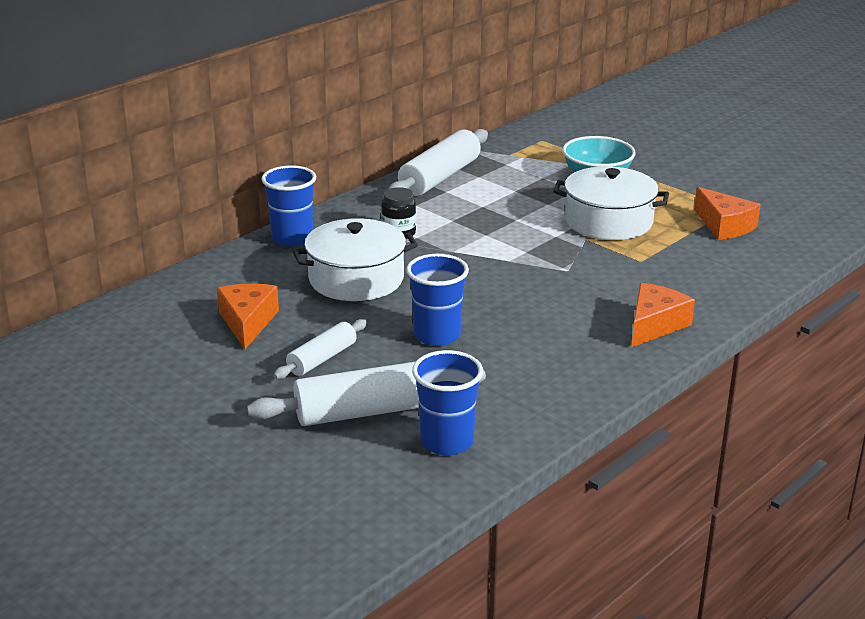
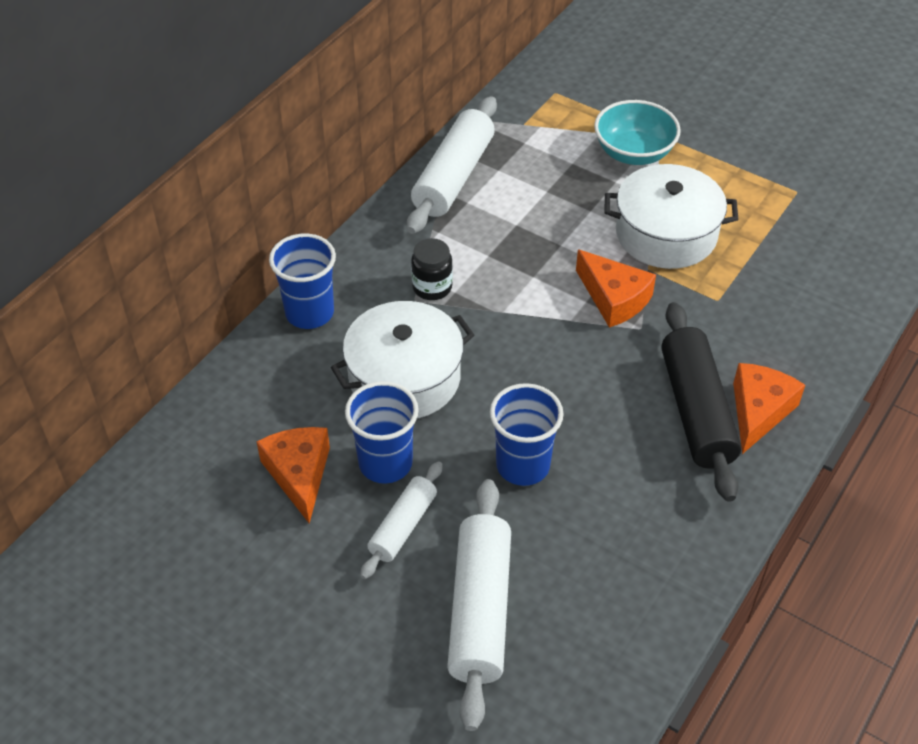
camera: 10 degrees left, 20 degrees up
(369, 411) = (480, 610): white rolling pin -> white rolling pin turned 60 degrees counterclockwise
(447, 442) = (580, 648): blue cup -> blue cup (385, 463)
(599, 319) = (696, 410): none -> black rolling pin
(724, 226) = (796, 225): orange cheese -> orange cheese (614, 298)

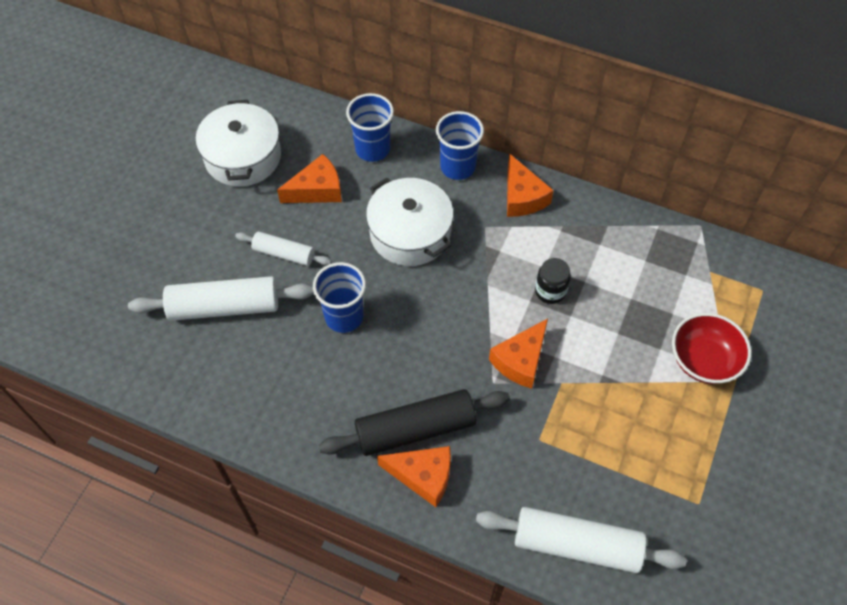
camera: 80 degrees right, 10 degrees up
(378, 258) = (522, 197): none -> orange cheese
(385, 463) = (333, 235): blue cup -> blue cup (372, 149)
(432, 287) = (501, 236): black jar -> black jar (550, 291)
(454, 177) = (626, 231): white rolling pin -> white rolling pin (576, 545)
(633, 153) = (703, 360): turquoise bowl -> red bowl
(666, 234) = (607, 394): white pot -> white pot (243, 157)

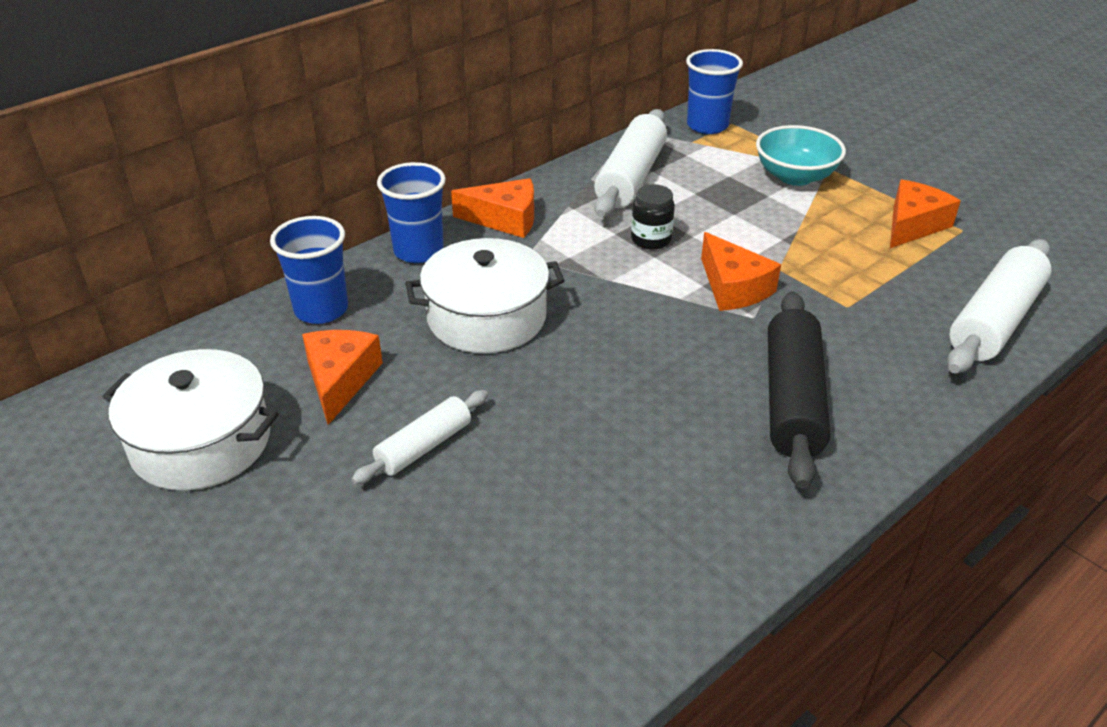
camera: 65 degrees left, 20 degrees down
(224, 307) = (472, 545): white rolling pin -> white rolling pin (631, 177)
(344, 316) = (578, 415): blue cup -> blue cup (707, 126)
(423, 476) = (865, 413): orange cheese -> orange cheese (913, 225)
(703, 360) = (795, 176): red bowl -> turquoise bowl

